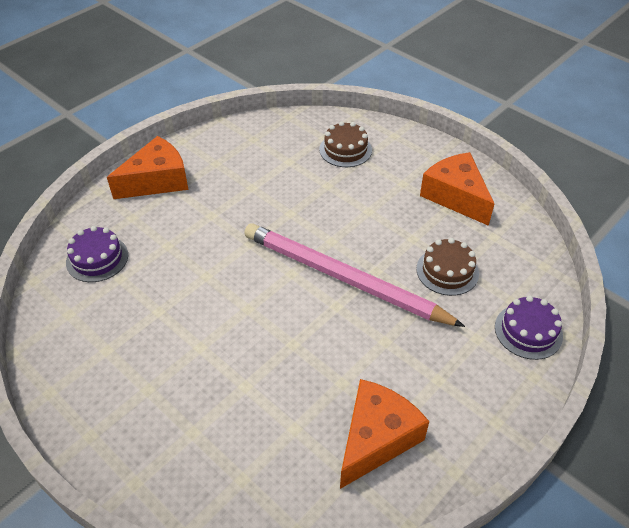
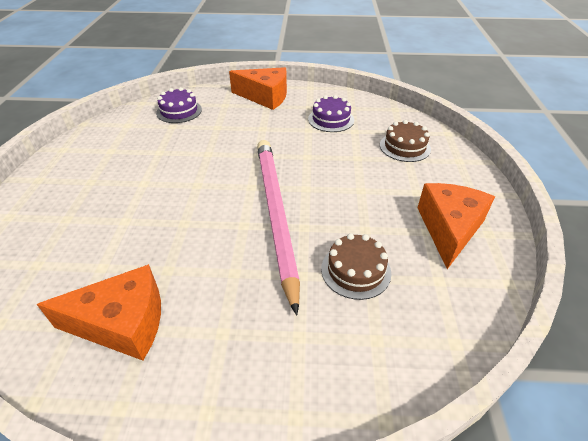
camera: 50 degrees right, 5 degrees down
(528, 331) = (351, 377): purple cake -> purple cake (331, 119)

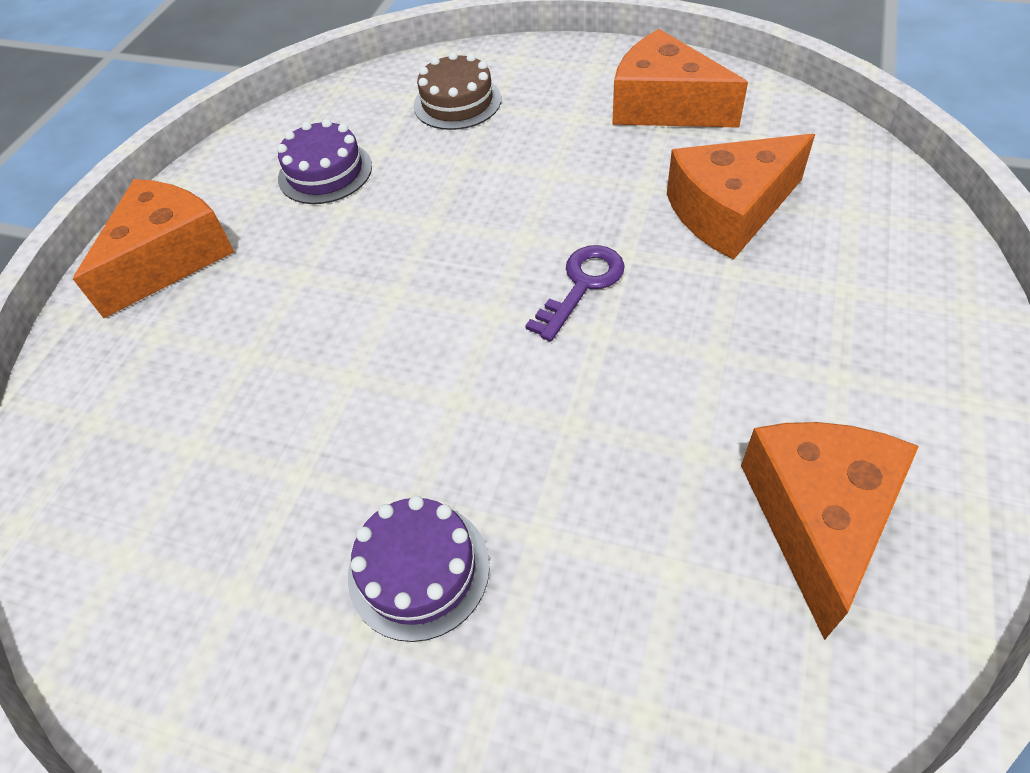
camera: 70 degrees left, 10 degrees up
(179, 111) = (127, 431): purple cake -> purple cake (418, 570)
(275, 213) = (582, 285): pink pencil -> purple key
(355, 270) = (730, 211): brown cake -> orange cheese

